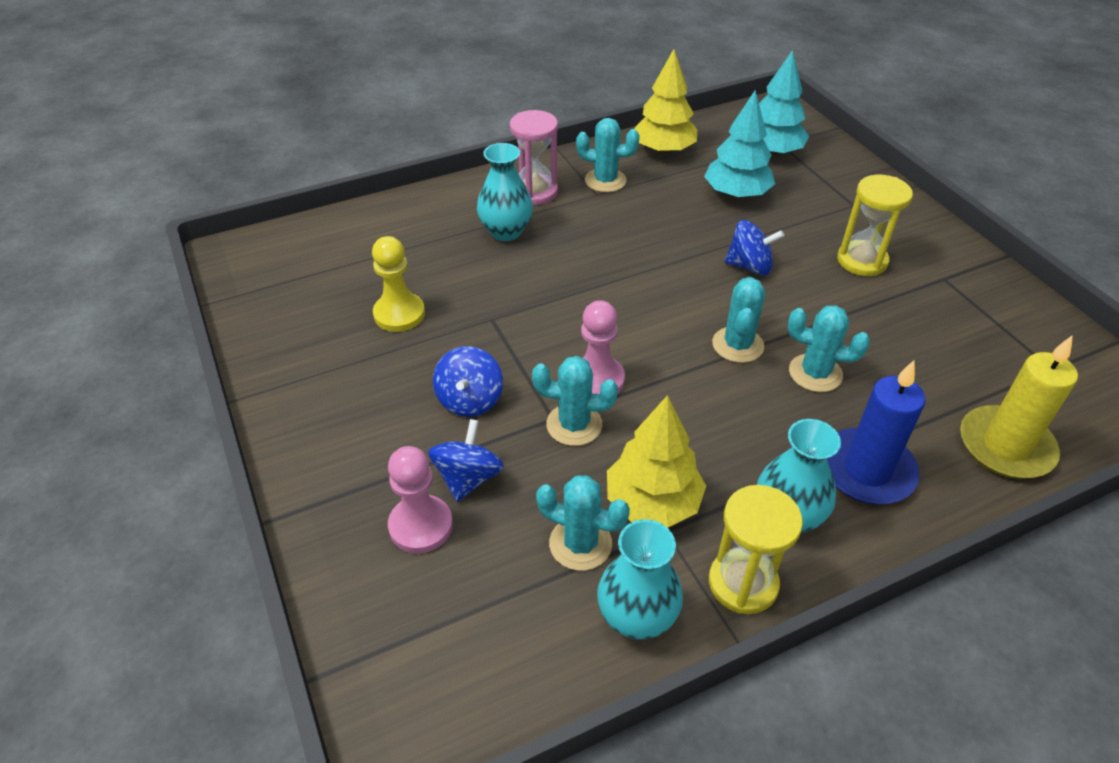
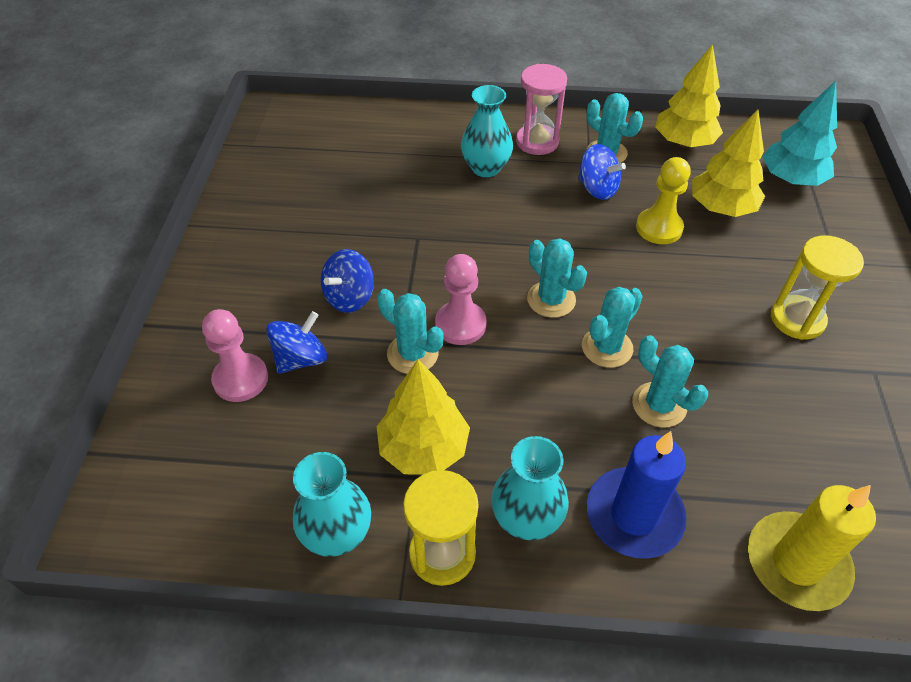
camera: 30 degrees right, 5 degrees up
(399, 314) = (351, 205): yellow pawn -> yellow pawn (659, 228)
(580, 544) = (341, 452): turquoise cactus -> turquoise cactus (551, 299)
(736, 194) = (721, 208): turquoise tree -> yellow tree
(749, 266) = (678, 280): blue spinning top -> blue spinning top (597, 189)

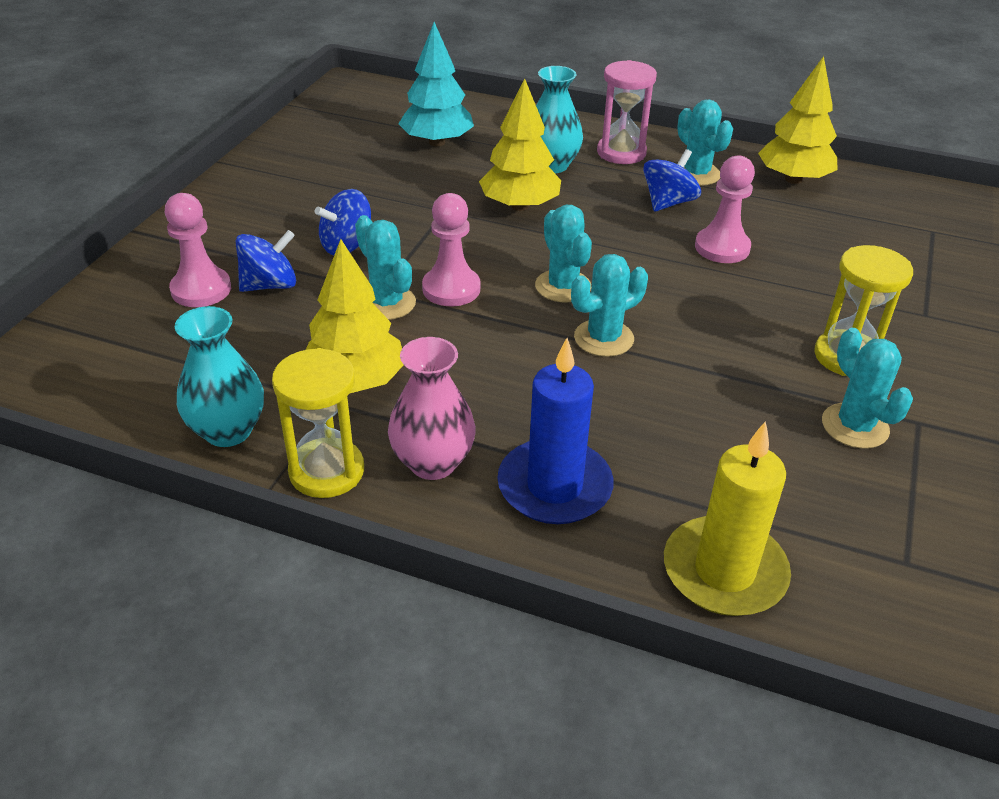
camera: 15 degrees right, 10 degrees down
(526, 518) = (433, 462): turquoise vase -> pink vase
(597, 189) = (668, 203): blue spinning top -> blue spinning top turned 105 degrees counterclockwise
(659, 228) = (722, 248): yellow pawn -> pink pawn
(659, 405) = (636, 399): turquoise cactus -> turquoise cactus (855, 426)
(721, 208) = (807, 243): yellow tree -> yellow tree (519, 206)
(791, 179) = (909, 232): turquoise tree -> turquoise tree (437, 142)

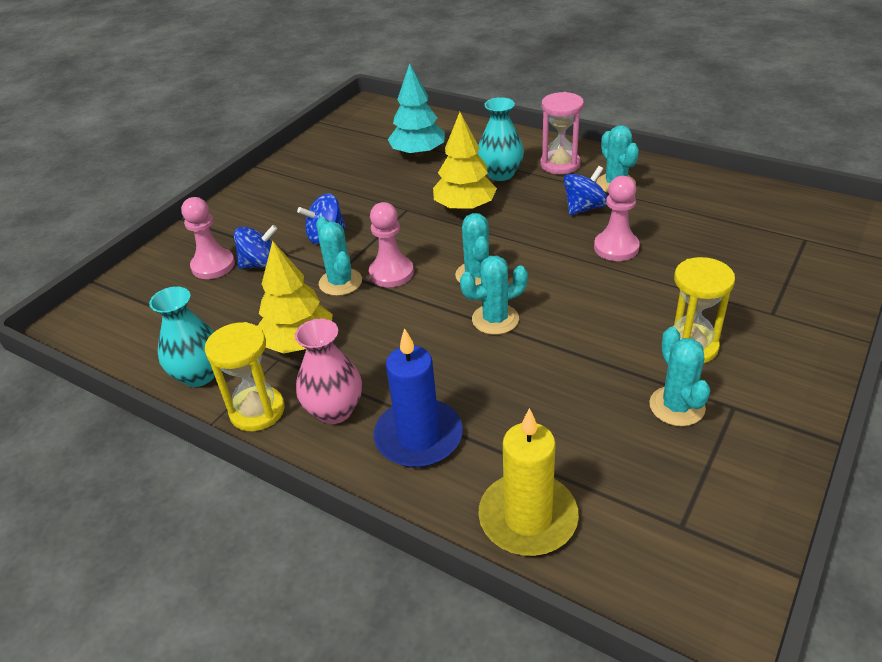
camera: 15 degrees right, 0 degrees up
(793, 179) = (696, 190): yellow tree -> none

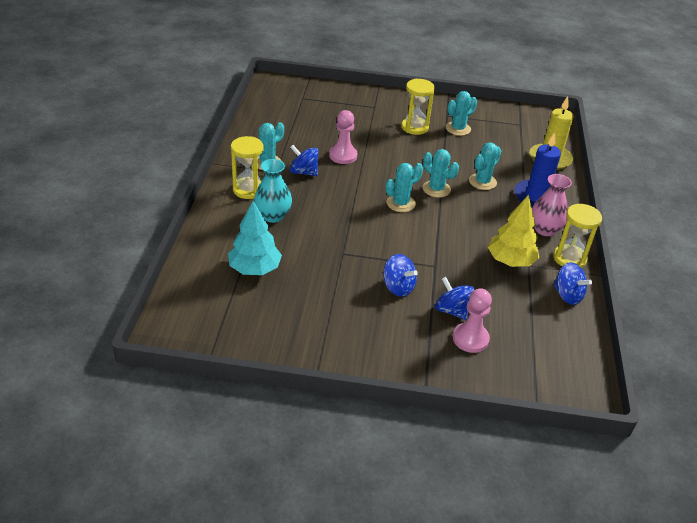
camera: 120 degrees left, 0 degrees up
(199, 375) = (567, 295): turquoise vase -> blue spinning top
(340, 282) = (445, 261): turquoise cactus -> turquoise cactus (482, 182)
(391, 273) = (421, 240): pink pawn -> none
(465, 207) = (327, 224): yellow tree -> none
(560, 164) = (248, 190): pink hourglass -> yellow hourglass

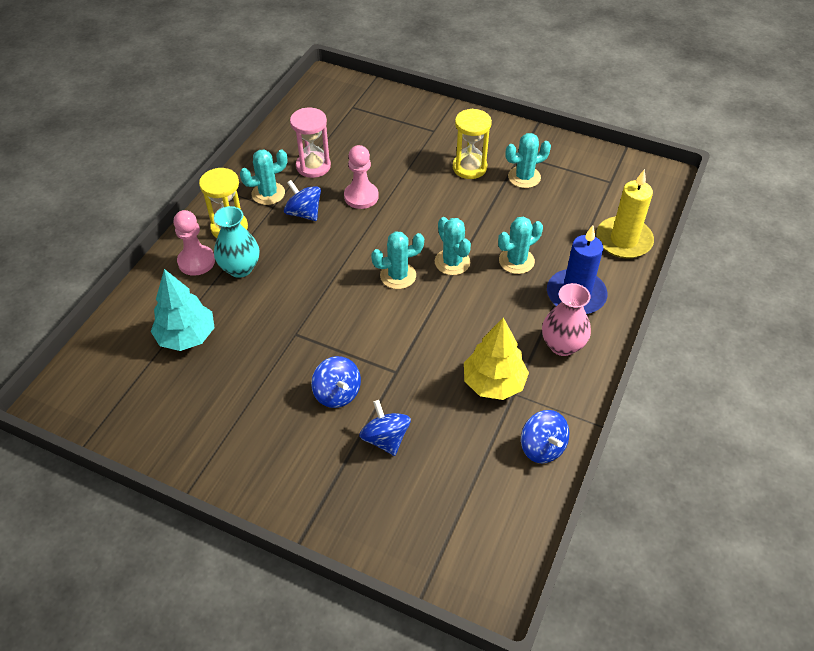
camera: 20 degrees right, 10 degrees up
(293, 140) = (313, 166): none -> pink hourglass
(470, 339) = (388, 483): pink pawn -> pink pawn (196, 261)
(569, 258) = (573, 394): yellow hourglass -> none

